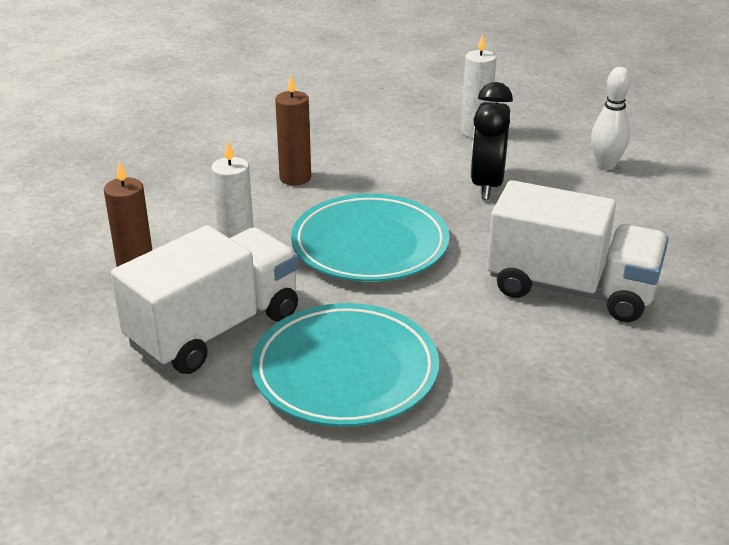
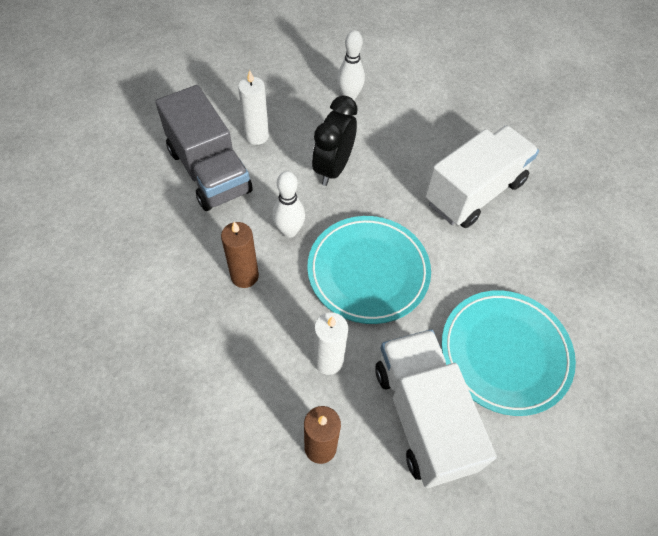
camera: 65 degrees left, 25 degrees up
(374, 185) = (289, 231): none -> white bowling pin
(400, 123) = (209, 171): none -> grey truck
(487, 185) = (333, 168): black clock -> black clock turned 75 degrees clockwise

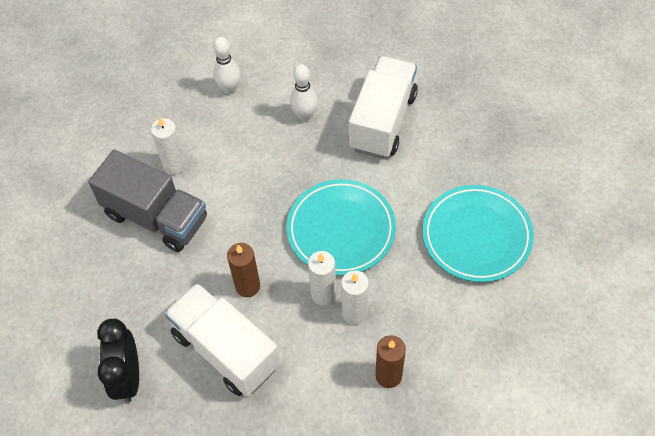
camera: 25 degrees left, 0 degrees up
(289, 231) = (258, 231): white bowling pin -> white bowling pin (304, 115)
(310, 324) = (323, 294): none -> white candle
(333, 168) = (258, 160): black clock -> black clock (128, 377)
(422, 416) = (446, 313): white truck -> white truck (225, 350)

